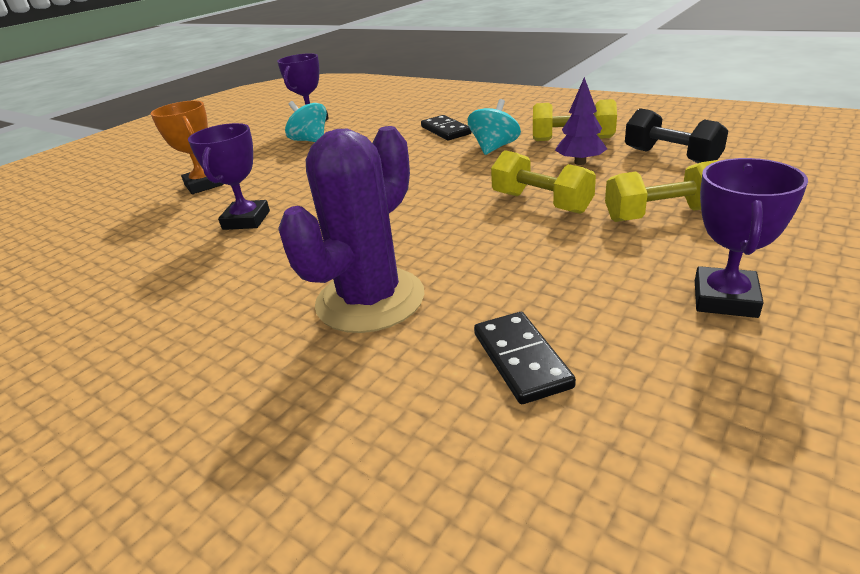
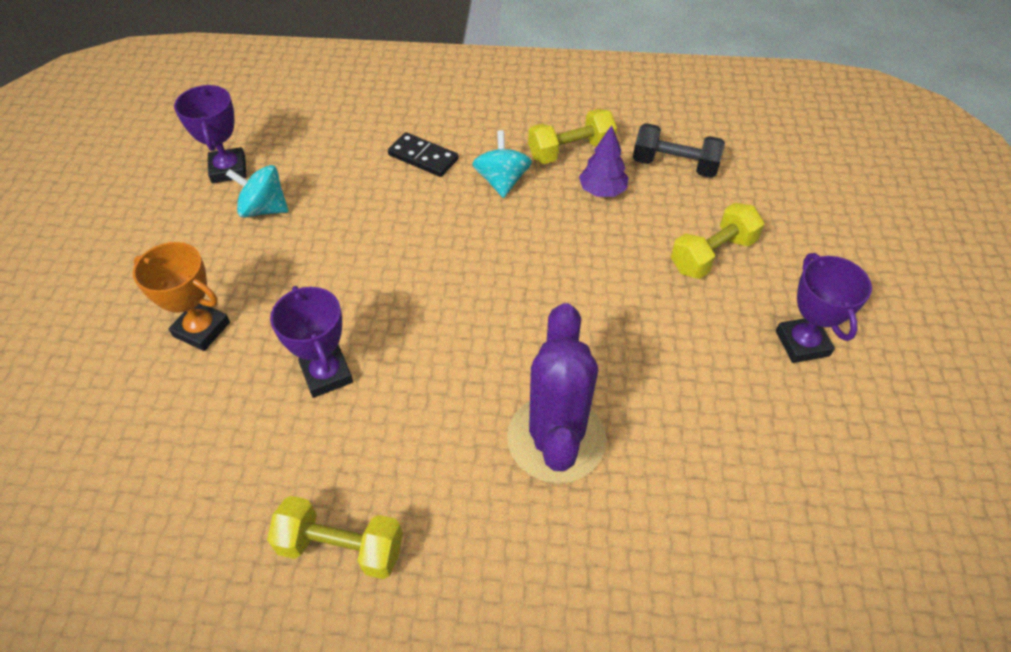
camera: 35 degrees left, 20 degrees up
(521, 360) = (713, 455): black domino -> none
(541, 203) = (607, 263): yellow dumbbell -> yellow dumbbell (341, 547)

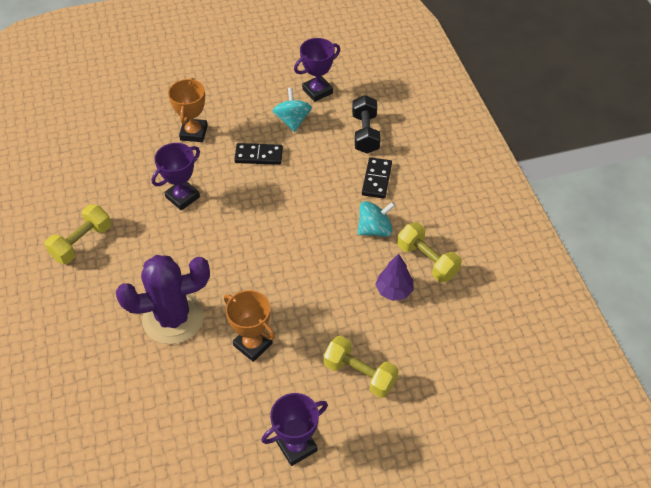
camera: 70 degrees right, 0 degrees up
(304, 262) = (258, 156): none -> black domino
(341, 547) = (82, 242): yellow dumbbell -> yellow dumbbell turned 45 degrees clockwise
(635, 351) = (253, 344): none -> orange trophy
(674, 165) = (446, 331): black dumbbell -> black dumbbell (365, 133)

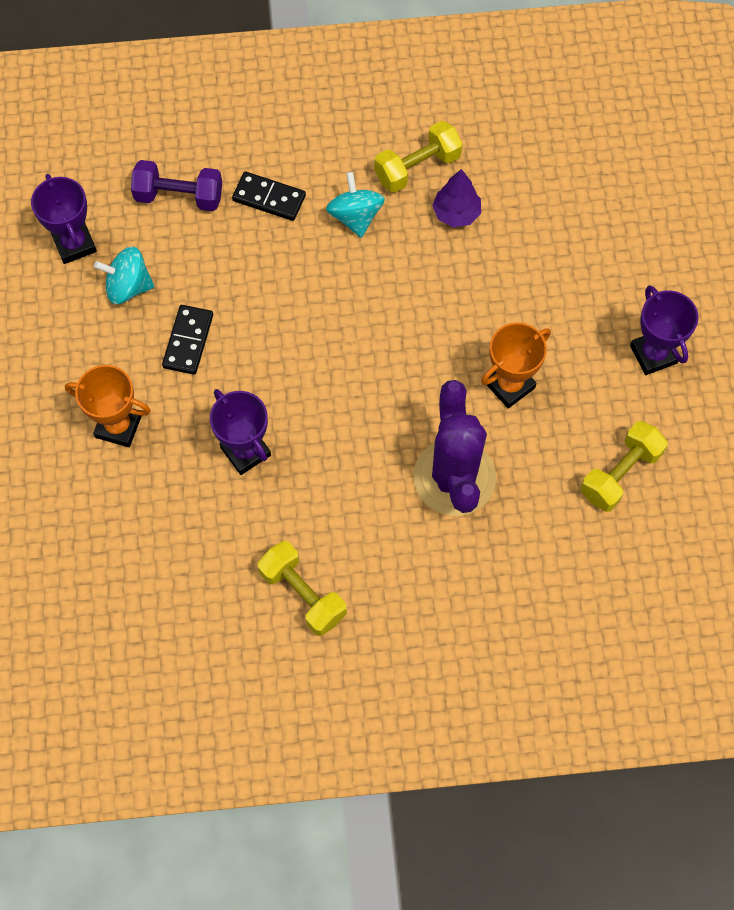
camera: 80 degrees left, 15 degrees up
(359, 374) = (569, 272): yellow dumbbell -> yellow dumbbell (620, 473)
(365, 133) = (179, 196): black dumbbell -> purple dumbbell

